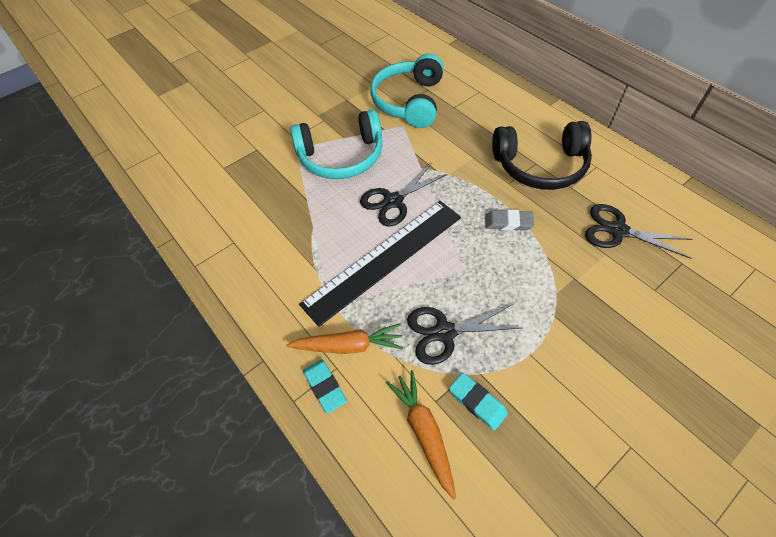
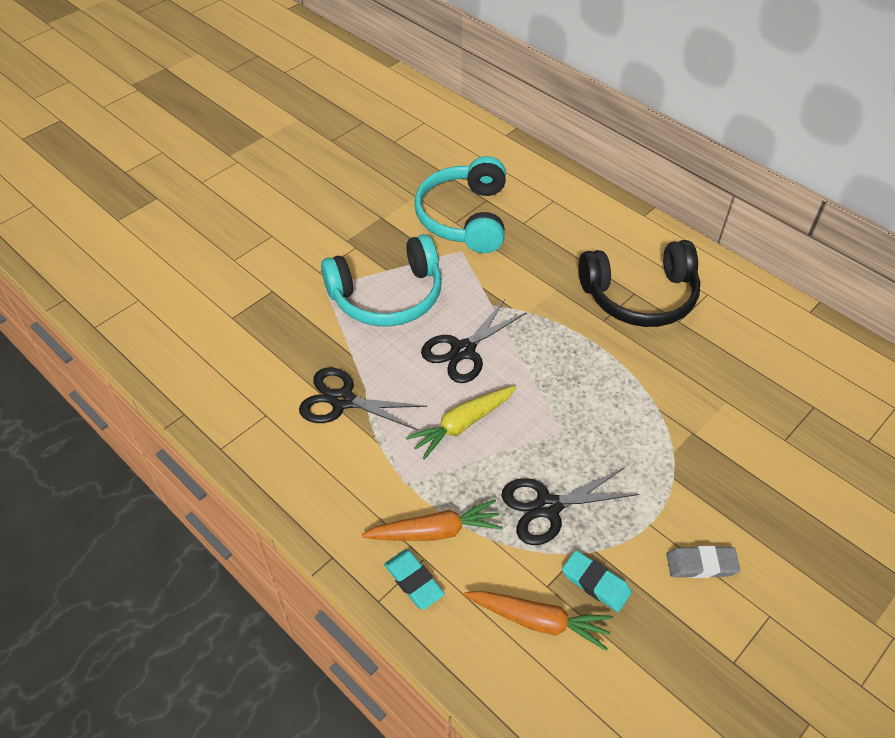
camera: 10 degrees left, 5 degrees down
(384, 259) = (462, 424): black ruler -> yellow carrot
(424, 432) = (538, 621): orange carrot -> orange carrot turned 135 degrees clockwise
(508, 222) = (608, 370): grey eraser -> grey eraser (701, 564)
(618, 231) = (738, 372): black scissors -> black scissors (342, 400)

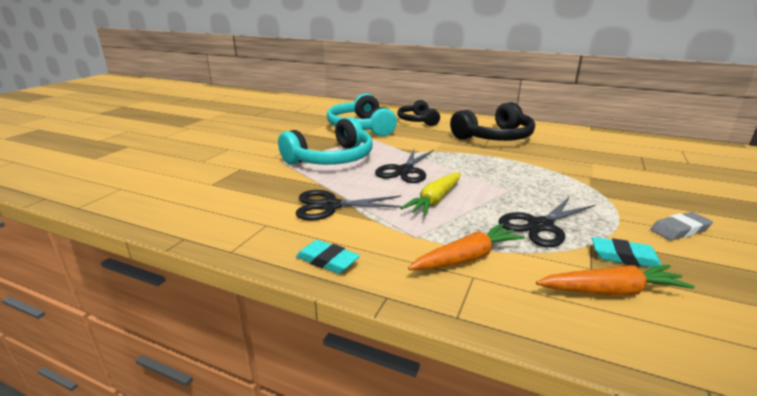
camera: 20 degrees left, 25 degrees down
(414, 581) = (478, 294): turquoise eraser -> turquoise eraser (327, 260)
(558, 216) = (417, 120): none -> black headphones

